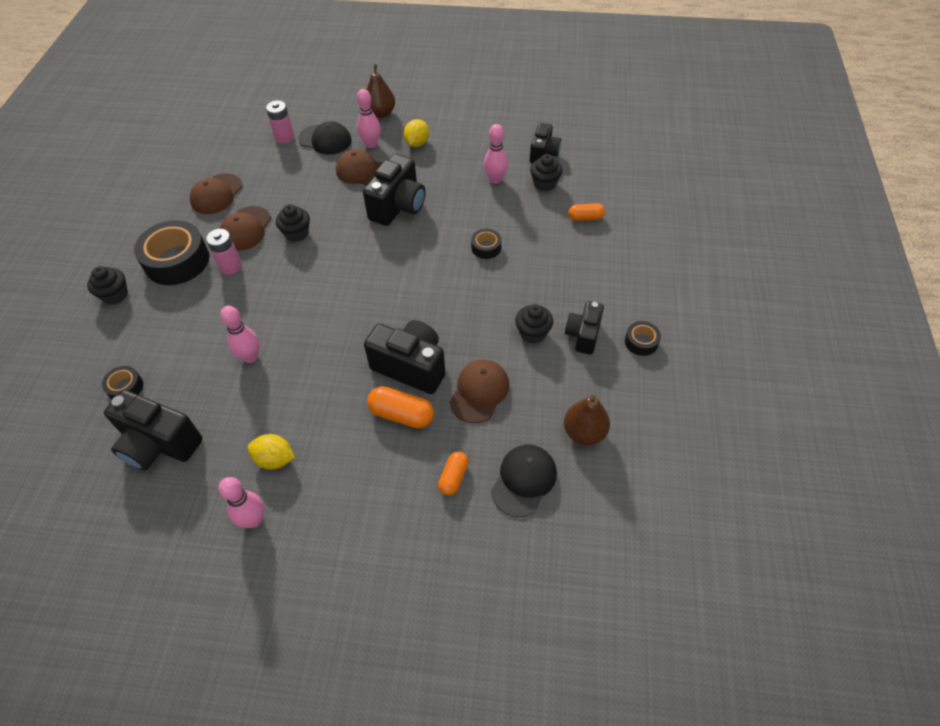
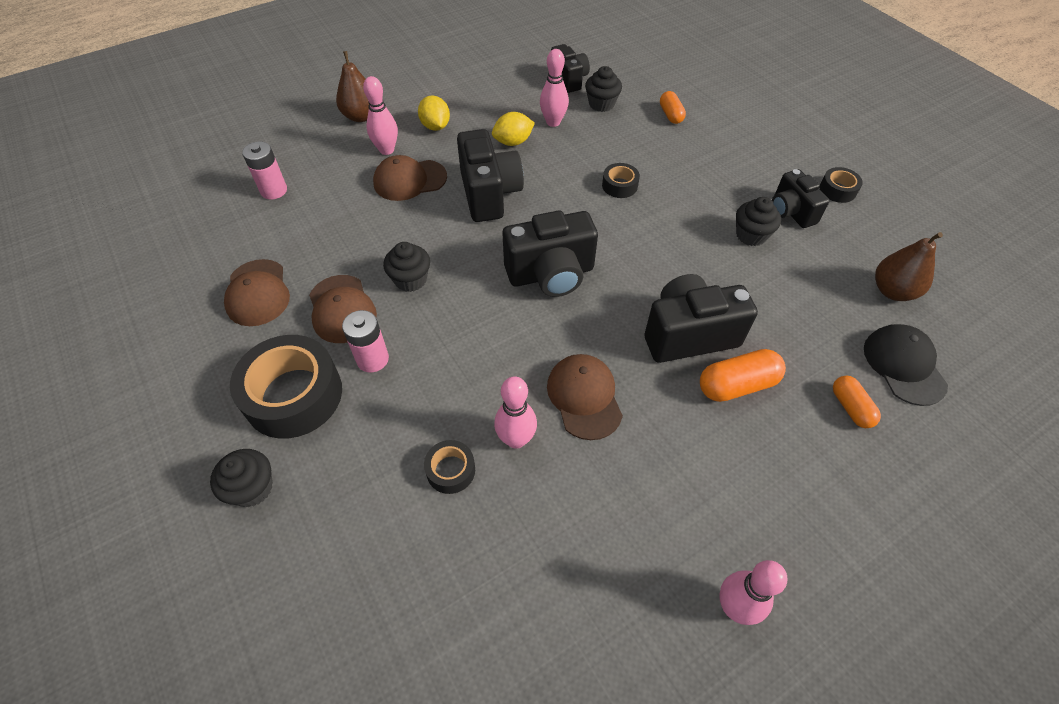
camera: 40 degrees left, 0 degrees up
(125, 387) = (403, 586): black tape -> black tape (450, 470)
(159, 444) = (529, 617): black camera -> black camera (551, 274)
(275, 459) = (676, 525): yellow lemon -> yellow lemon (513, 142)
(325, 140) = (328, 170): black cap -> none
(479, 392) = (774, 315): brown cap -> brown cap (584, 397)
(585, 218) = (670, 115): orange capsule -> orange capsule turned 60 degrees counterclockwise

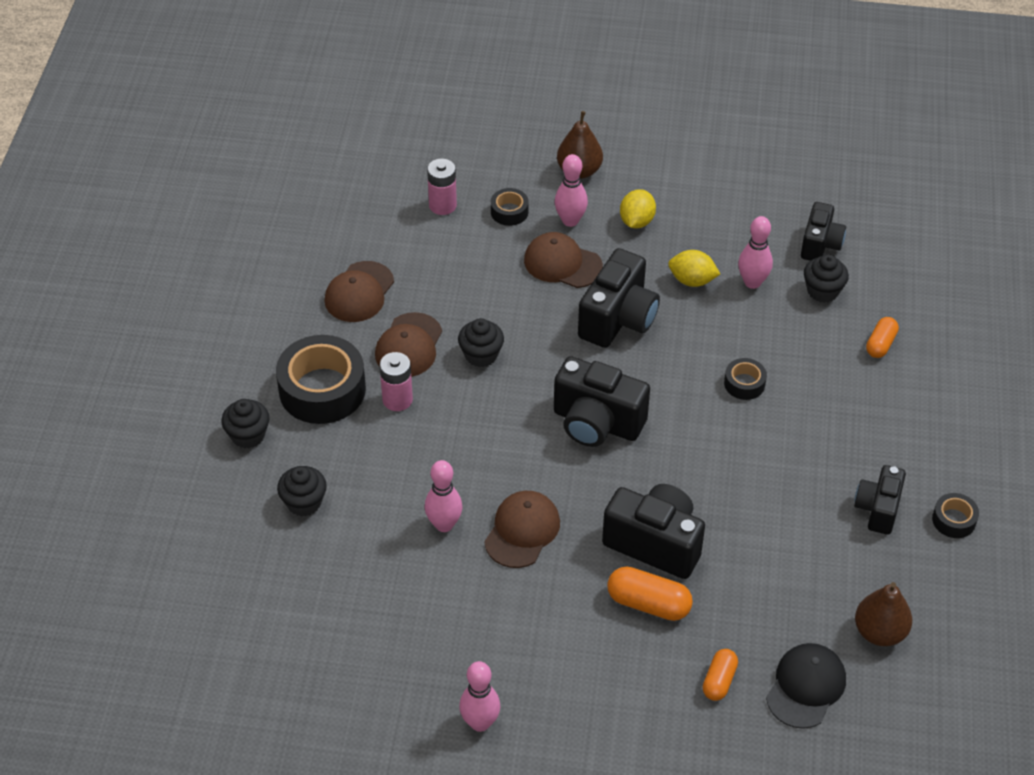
camera: 40 degrees right, 5 degrees down
(450, 470) = (381, 513): black tape -> black tape (509, 212)
(751, 235) = (811, 504): black cupcake -> black cupcake (304, 502)

